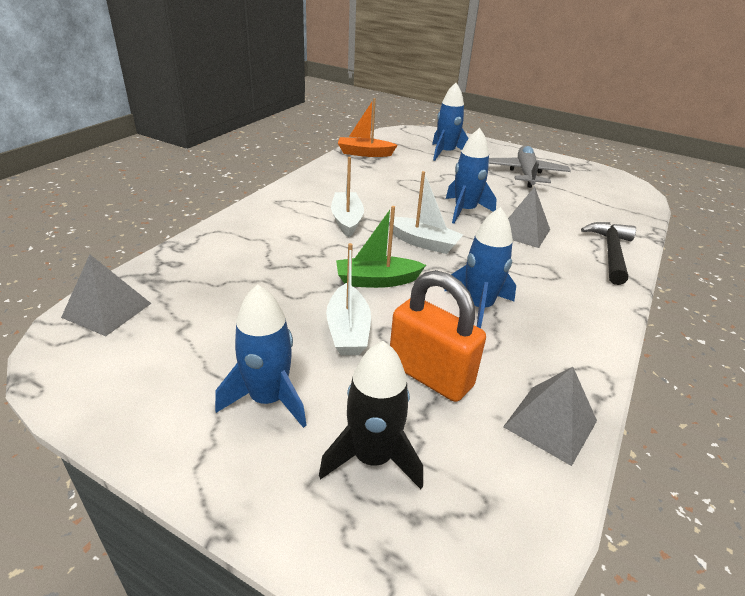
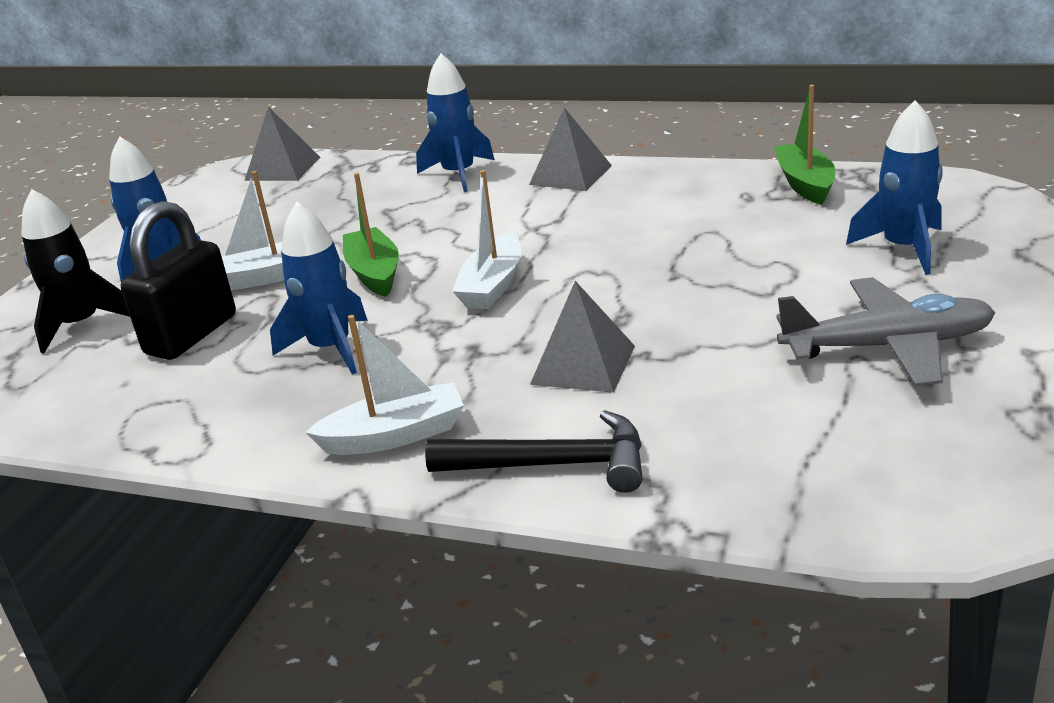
camera: 85 degrees right, 5 degrees down
(347, 220) = (530, 224): white boat -> white boat (395, 436)
(364, 153) = (805, 184): orange boat -> green boat
(430, 375) = (191, 335): orange padlock -> black padlock
(465, 211) = (630, 303): blue rocket -> blue rocket (459, 174)
(550, 423) = (109, 416): grey pyramid -> grey pyramid (570, 175)

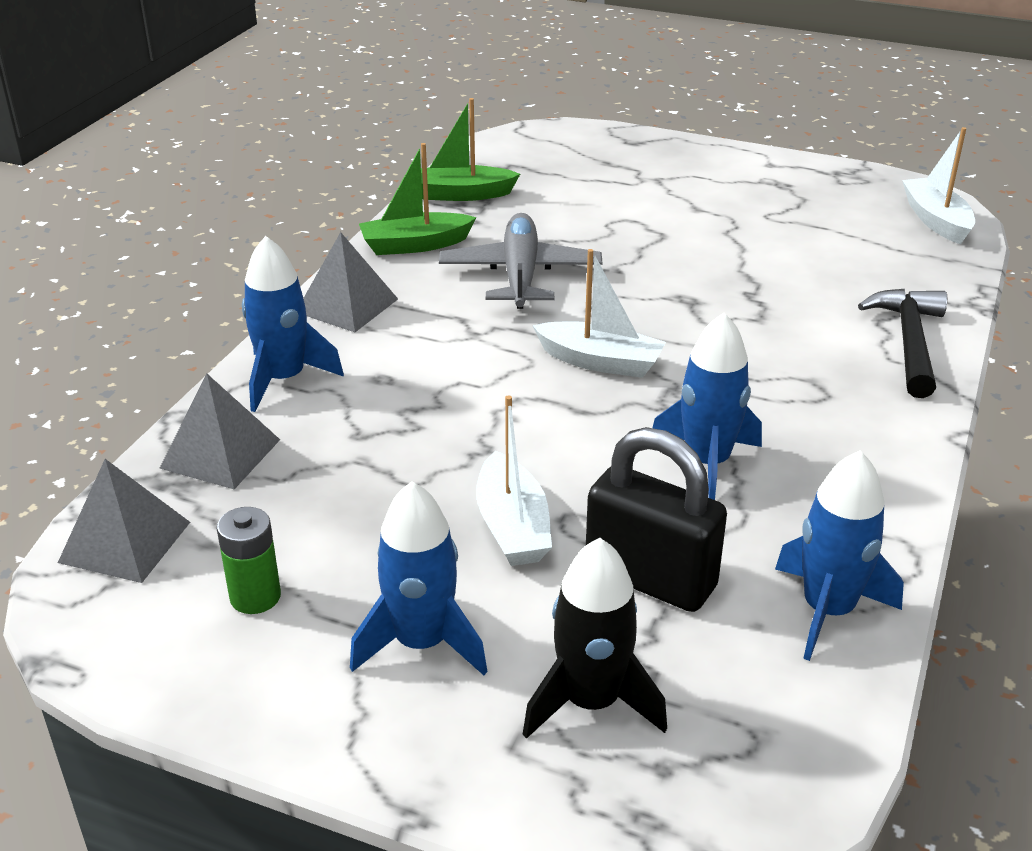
camera: 90 degrees left, 5 degrees up
(221, 211) = (255, 597): none -> green battery
(374, 273) = (538, 439): green boat -> green boat (415, 245)
(395, 436) = (870, 418): white boat -> white boat (936, 220)
(583, 365) = (763, 321): grey pyramid -> grey pyramid (220, 453)
(888, 346) = (756, 203): grey plane -> grey plane (520, 274)
(904, 248) = (608, 176): blue rocket -> blue rocket (828, 610)

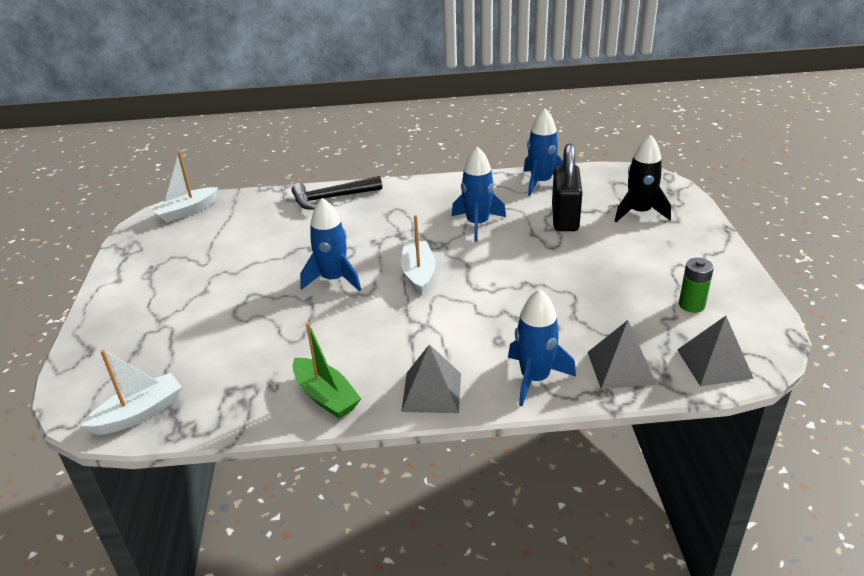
camera: 115 degrees left, 0 degrees up
(422, 643) = (659, 254): blue rocket -> blue rocket (333, 279)
(461, 194) = (225, 407): green boat -> none
(512, 526) = (571, 257): white boat -> white boat (139, 413)
(520, 274) = (339, 332): grey plane -> none

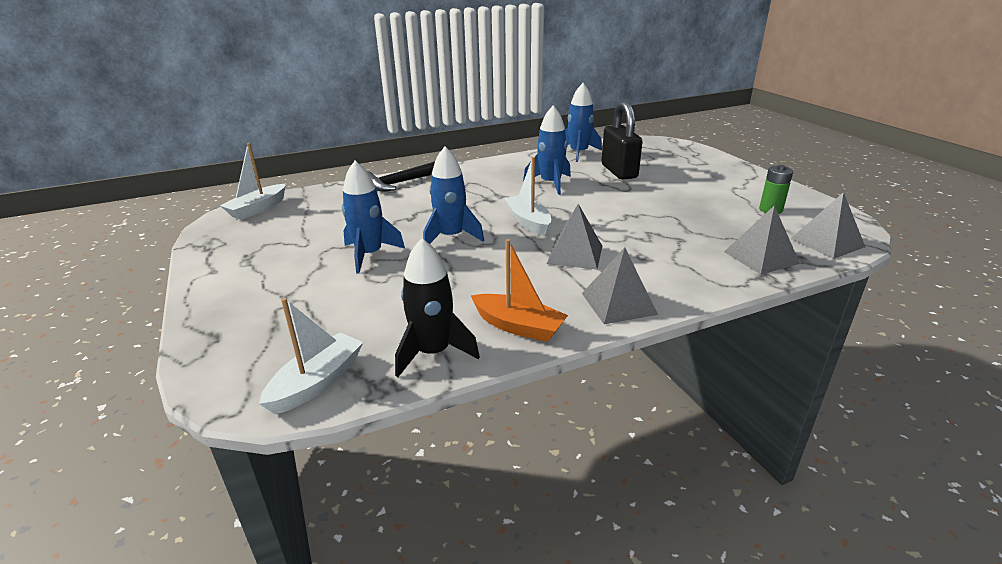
camera: 20 degrees left, 5 degrees down
(326, 396) = (518, 326): green boat -> orange boat
(434, 324) = (575, 254): none -> grey pyramid
(535, 378) = (699, 277): blue rocket -> blue rocket (369, 255)
(639, 212) = (673, 161): black rocket -> black rocket (433, 352)

